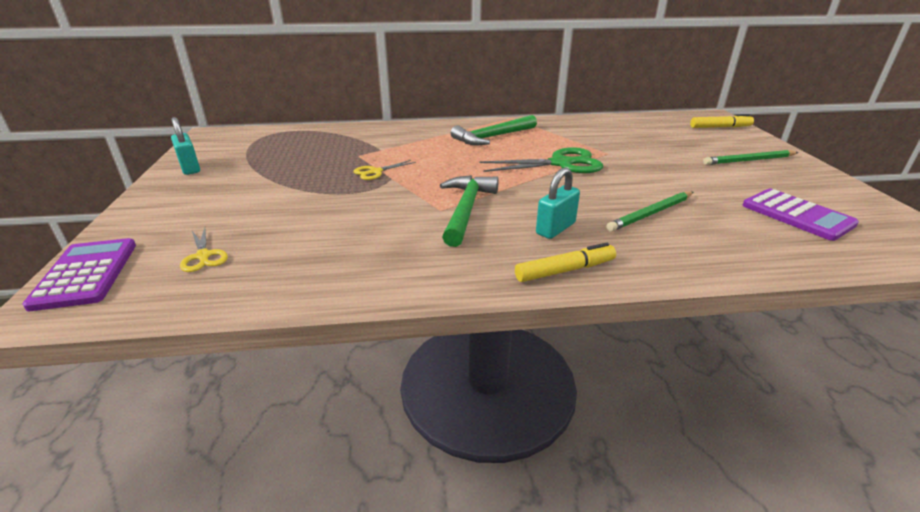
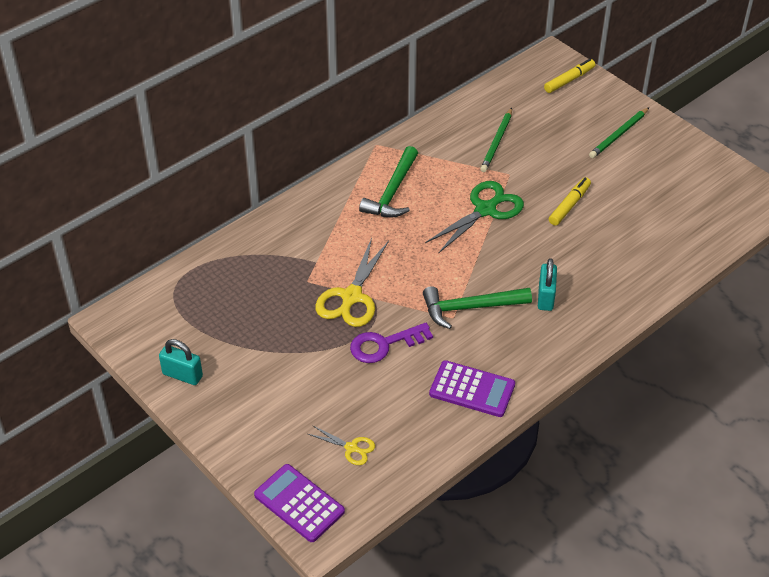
camera: 35 degrees left, 15 degrees up
(354, 204) = (384, 345): none -> purple key
(375, 172) = (351, 297): yellow scissors -> yellow scissors, size x1.93
(466, 209) = (470, 308): green hammer -> green hammer turned 75 degrees counterclockwise
(565, 270) = (581, 335): yellow marker -> yellow marker (569, 205)
(651, 213) = (593, 247): green pencil -> green pencil (497, 142)
(797, 215) = (679, 202): purple calculator -> purple calculator (472, 389)

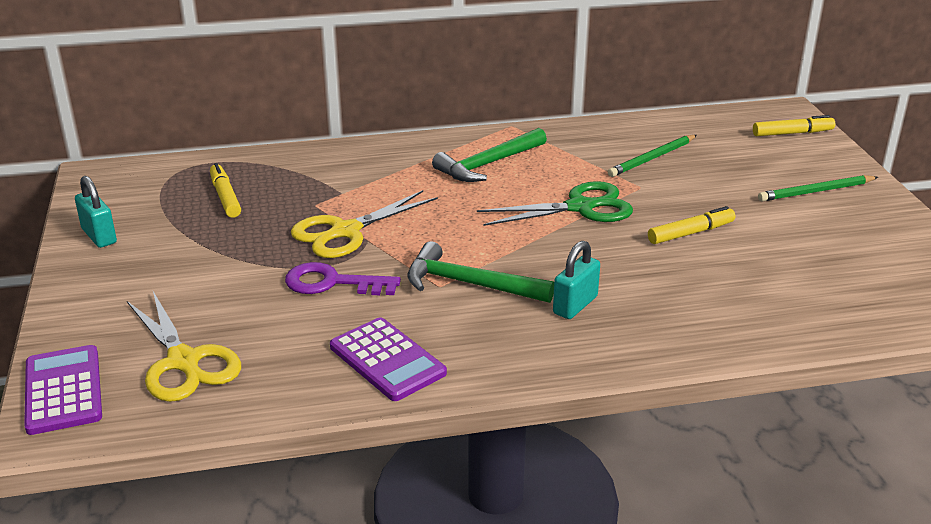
camera: 30 degrees right, 15 degrees down
(236, 300) = (225, 197): none -> yellow marker
(351, 448) = (183, 361): yellow scissors -> yellow scissors, size x1.93

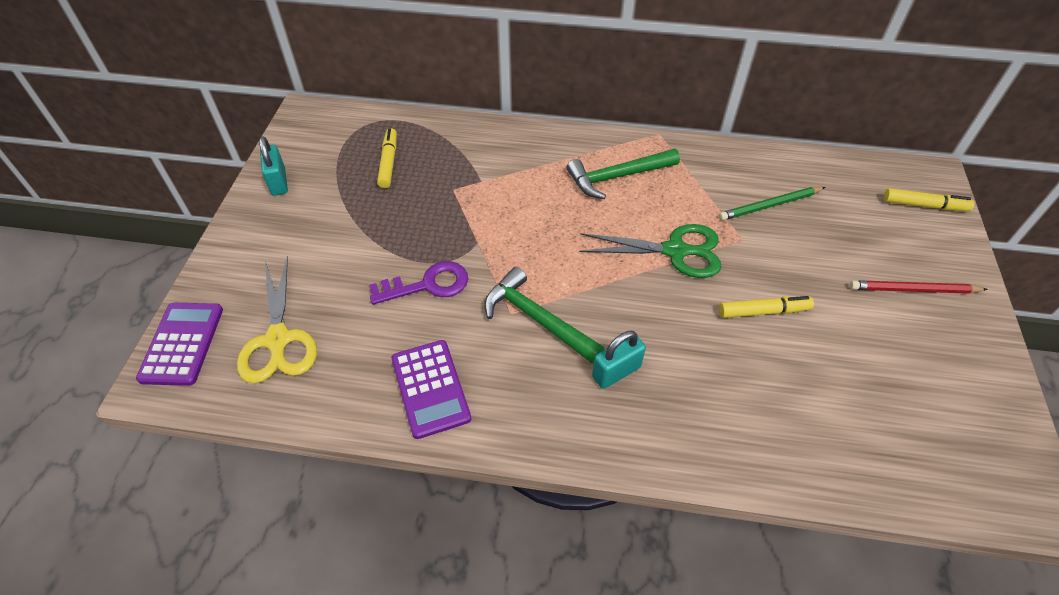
camera: 20 degrees right, 20 degrees up
(333, 283) = (427, 285): purple key -> purple key turned 135 degrees clockwise
(345, 231) = (464, 227): yellow scissors -> none
(816, 191) = (913, 290): green pencil -> red pencil

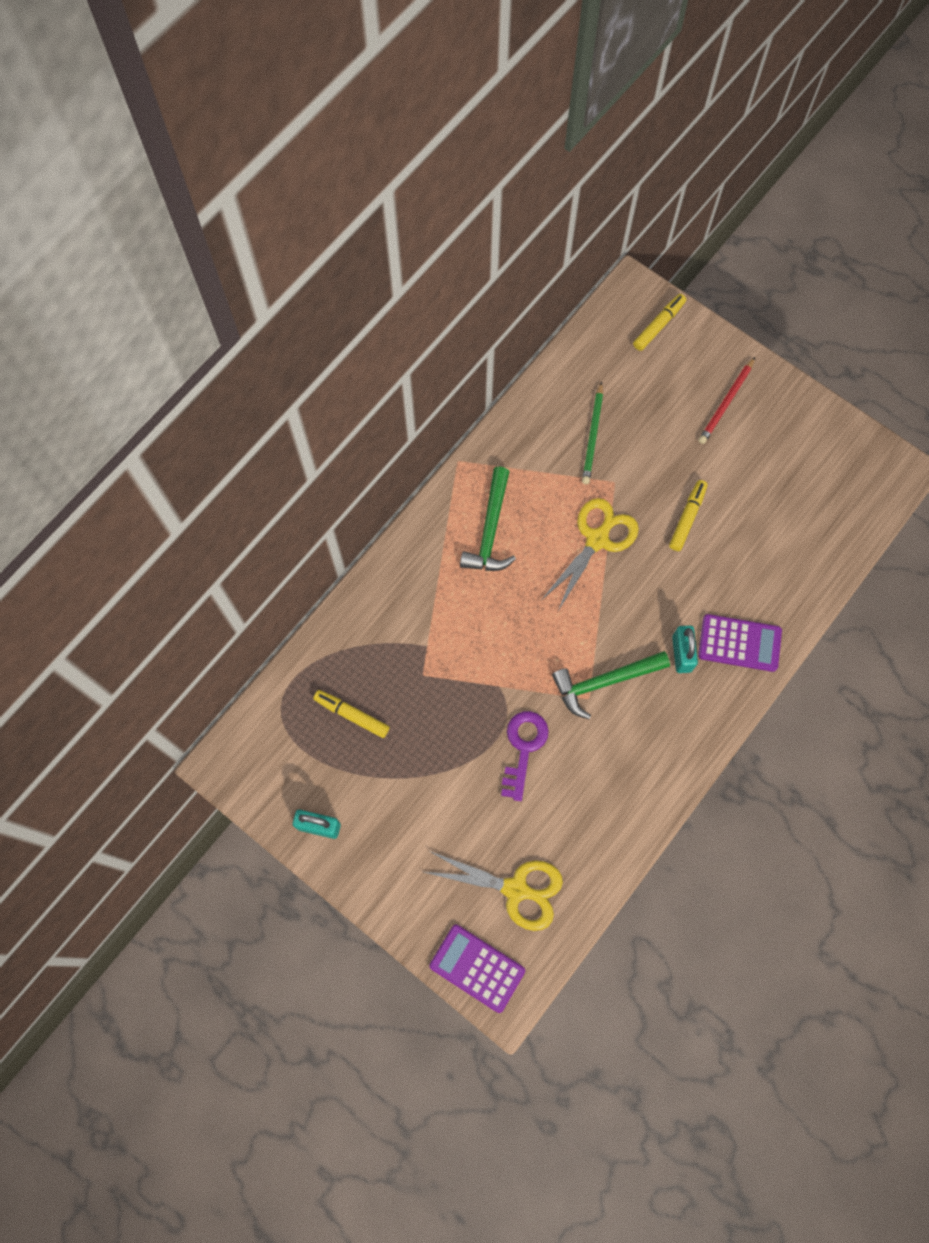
camera: 60 degrees left, 20 degrees up
(430, 388) = (625, 792): purple calculator -> purple calculator (739, 643)
(675, 251) = (597, 539): green scissors -> yellow scissors

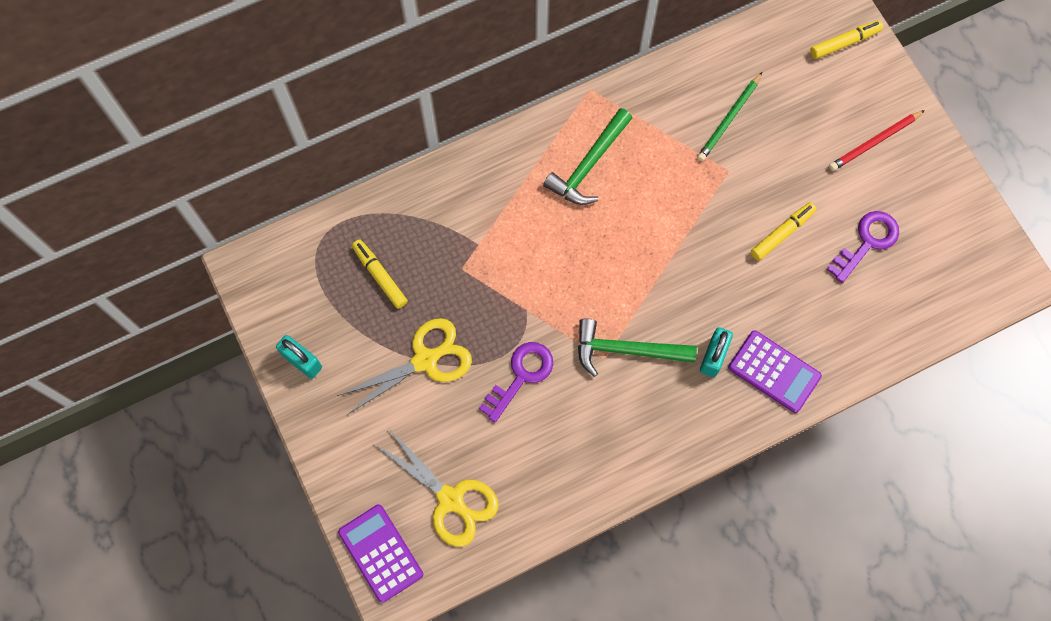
camera: 25 degrees right, 0 degrees up
(597, 539) = (685, 216): yellow scissors -> yellow scissors (425, 360)
(762, 494) = (866, 242): none -> purple key

